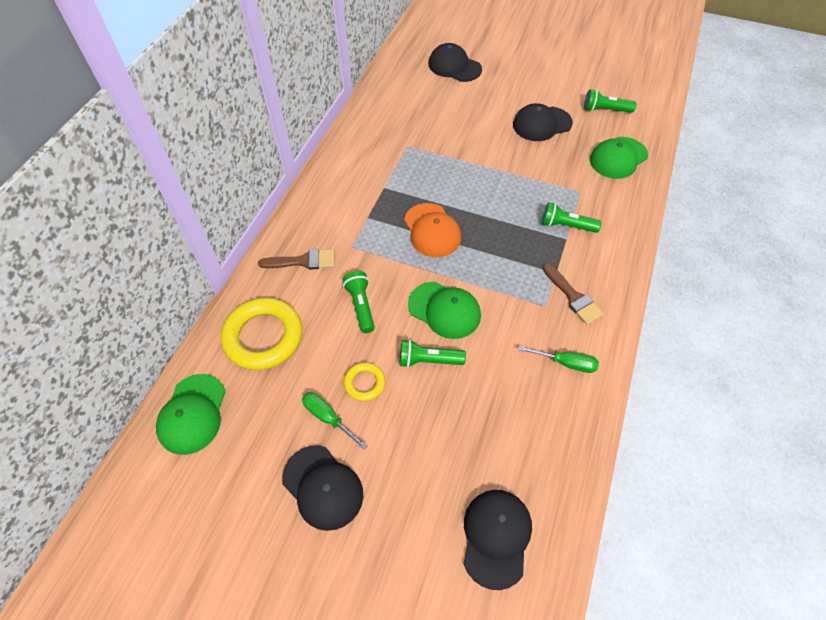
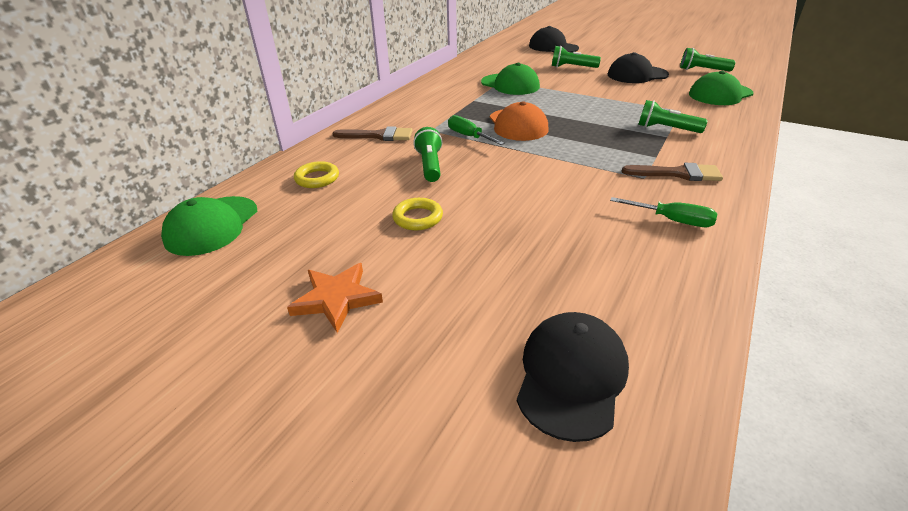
camera: 10 degrees right, 20 degrees down
(263, 337) = (317, 178): yellow ring -> yellow ring, size x0.50
(322, 487) = (336, 299): black cap -> orange star
(328, 418) = (365, 241): green screwdriver -> green screwdriver (469, 136)
(428, 360) = (498, 206): green flashlight -> green flashlight (572, 67)
(444, 310) = (523, 173): green cap -> green cap (510, 85)
(573, 297) = (678, 174): brown brush -> brown brush turned 60 degrees counterclockwise

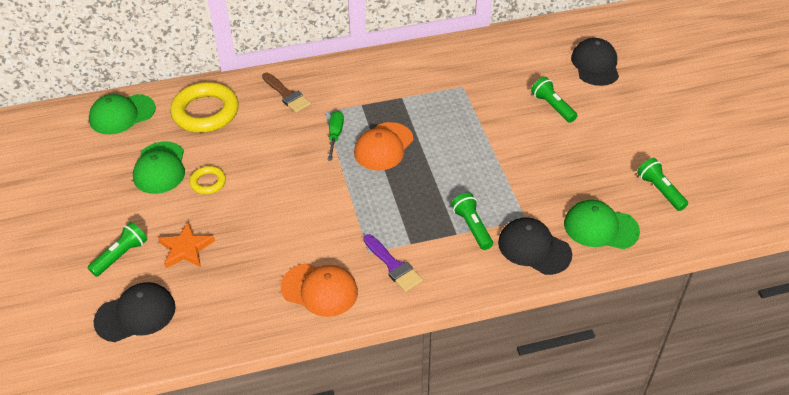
camera: 45 degrees right, 10 degrees up
(317, 178) = (205, 112): yellow ring -> yellow ring, size x2.01
(336, 299) = (113, 204): orange star -> orange star (186, 248)
(430, 165) = (273, 145): green flashlight -> green flashlight (121, 255)
(510, 85) = (460, 96): green cap -> green cap (160, 168)
(637, 75) = (586, 155): black cap -> black cap (534, 248)
(672, 220) = (319, 290): green screwdriver -> orange cap
(678, 174) = (393, 266): brown brush -> purple brush

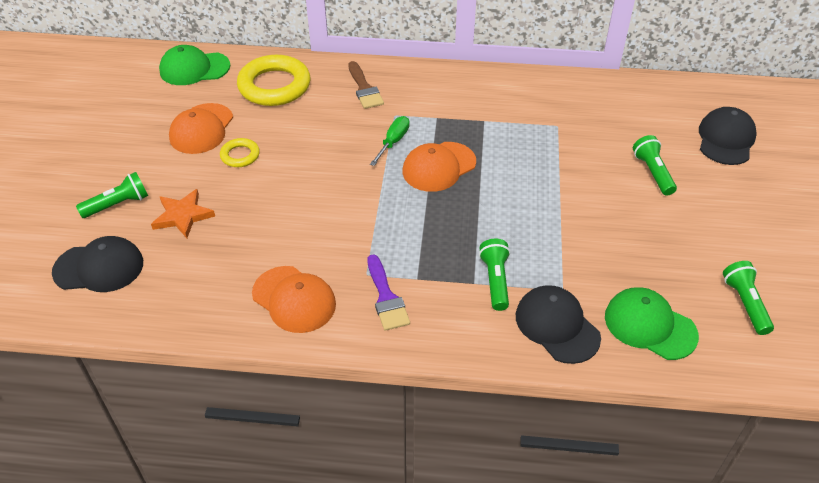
camera: 20 degrees right, 0 degrees up
(160, 168) = (201, 129): green cap -> orange cap

